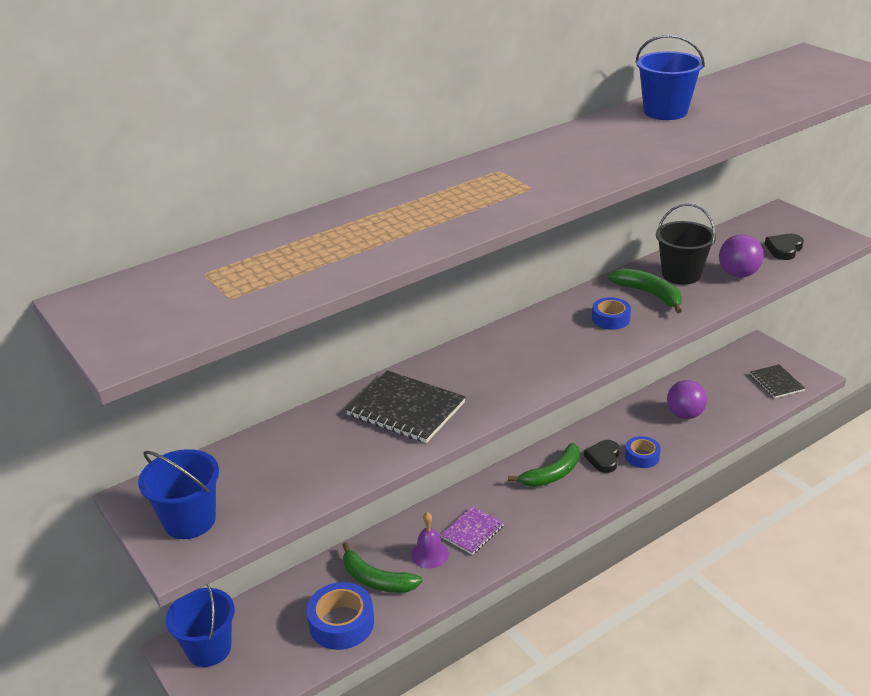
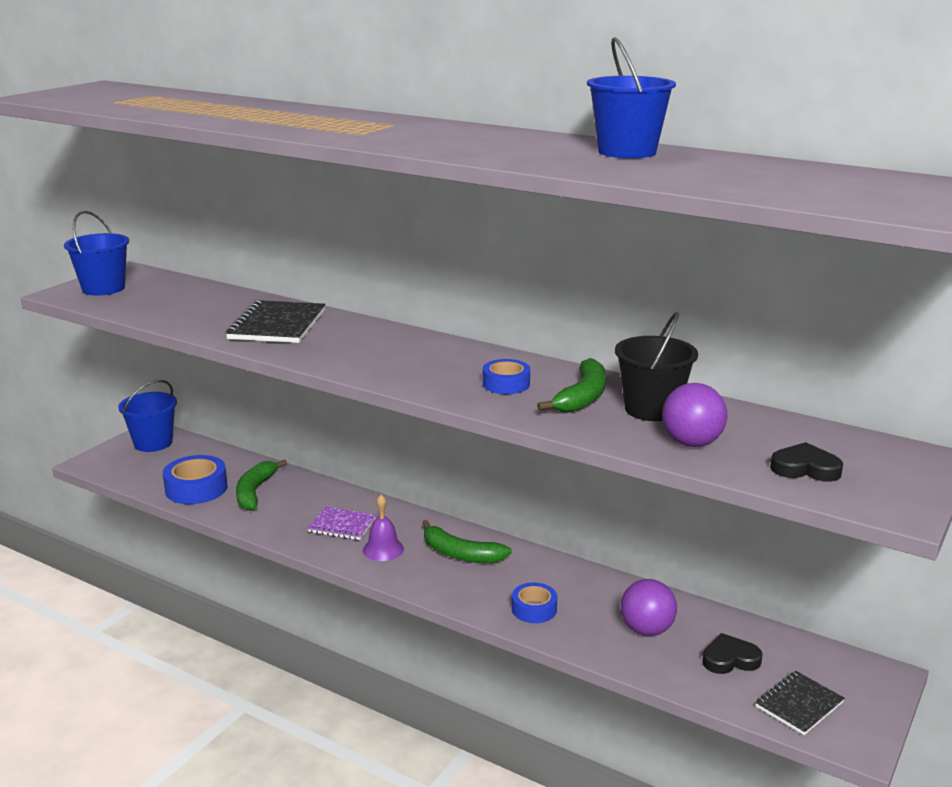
camera: 65 degrees right, 10 degrees down
(429, 554) = (299, 510): purple bell -> purple bell (383, 549)
(603, 458) = (511, 582): black heart -> black heart (730, 659)

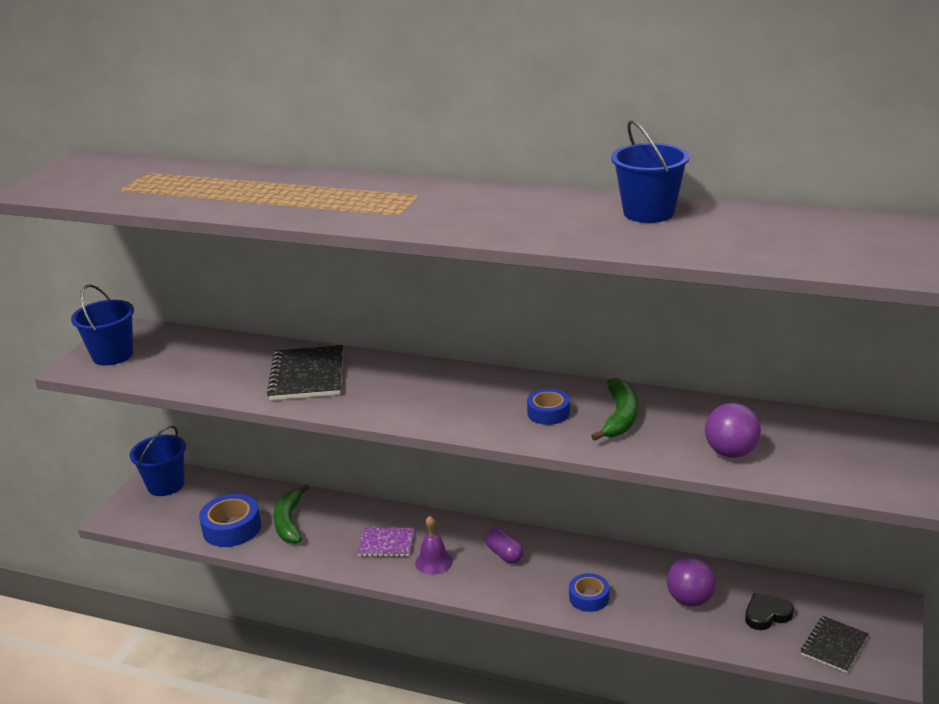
camera: 10 degrees left, 5 degrees up
(460, 554) = (504, 554): green banana -> purple capsule
(651, 409) = (683, 421): black bucket -> none
(805, 468) = (831, 463): black heart -> none

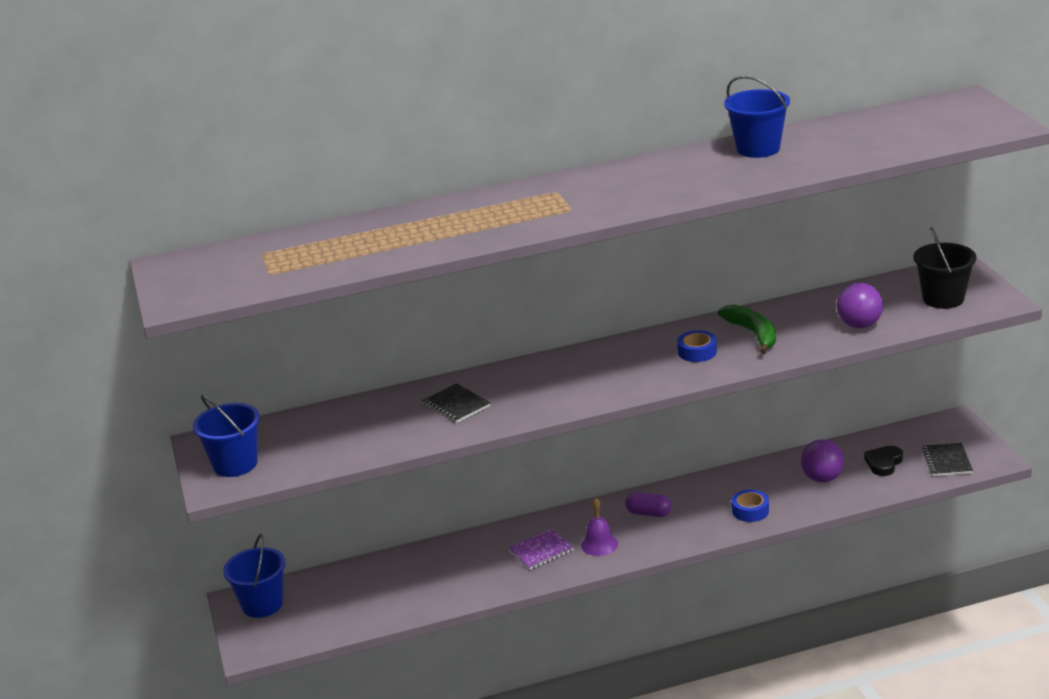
camera: 35 degrees left, 0 degrees up
(232, 528) = (383, 604): blue tape -> none
(289, 522) = (431, 576): green banana -> none
(307, 375) = (456, 405): black notebook -> black notebook, size x0.62
(855, 462) = (943, 299): none -> black bucket

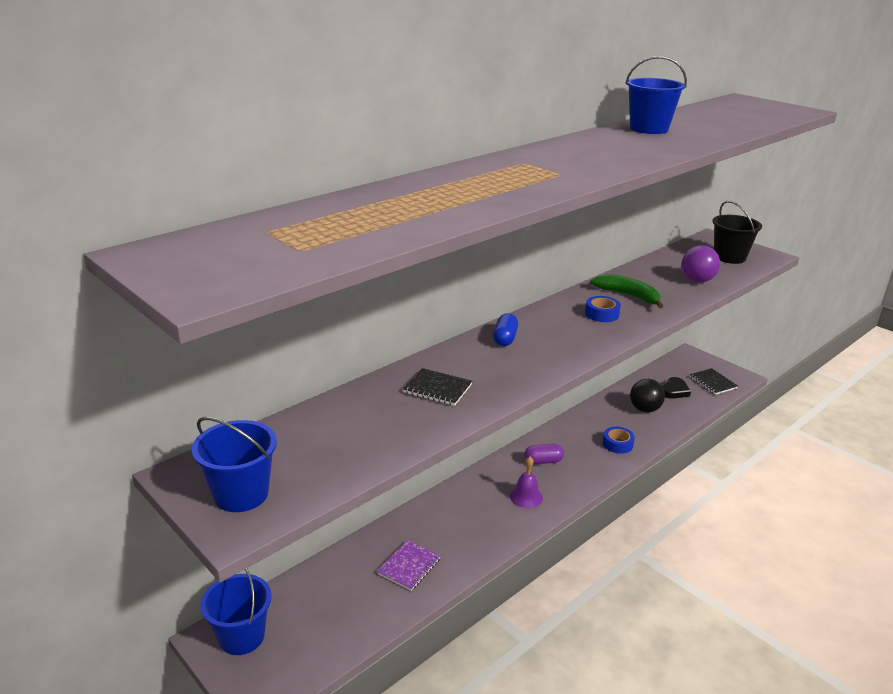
camera: 30 degrees left, 0 degrees up
(541, 551) = (482, 513): purple notebook -> purple notebook (409, 566)
(567, 365) = (505, 339): none -> blue capsule
(822, 478) = (644, 409): purple ball -> black ball
(883, 463) = (674, 391): black heart -> black heart turned 150 degrees counterclockwise

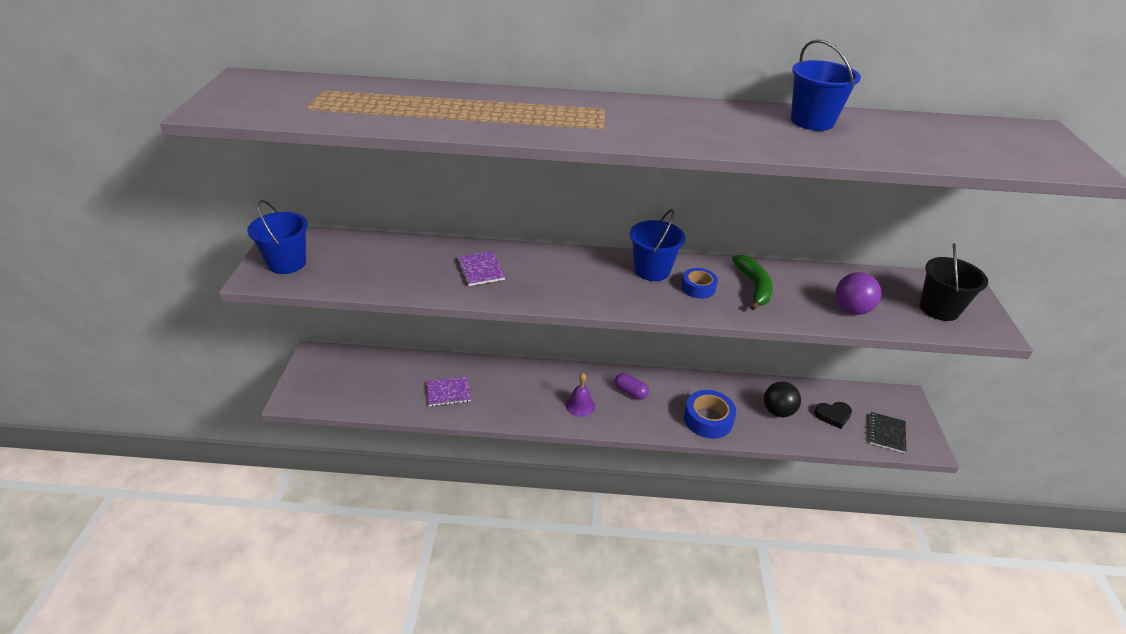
camera: 45 degrees right, 10 degrees up
(241, 636) = (325, 364): blue bucket -> blue bucket (652, 270)
(437, 389) = (480, 270): black notebook -> purple notebook
(505, 339) = (587, 264): blue capsule -> none
(617, 444) = (708, 419): blue tape -> blue tape, size x1.62

